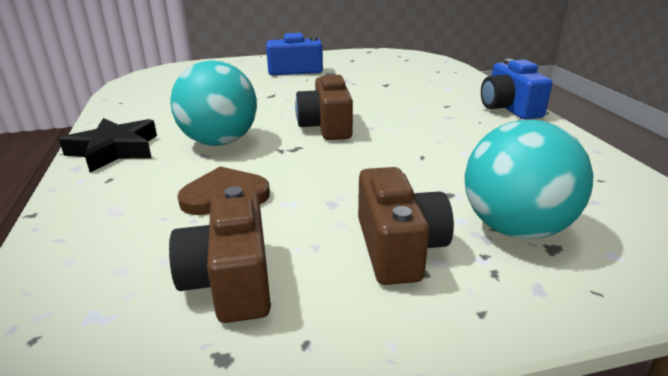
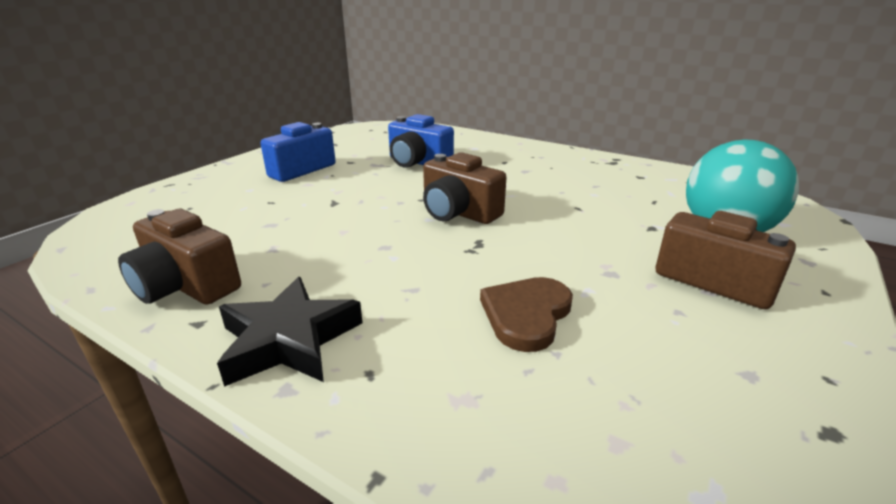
camera: 45 degrees left, 0 degrees up
(220, 142) = (395, 269): turquoise ball -> none
(231, 280) = (702, 377): brown camera -> brown camera (186, 285)
(509, 108) = (546, 151): blue camera -> blue camera (418, 162)

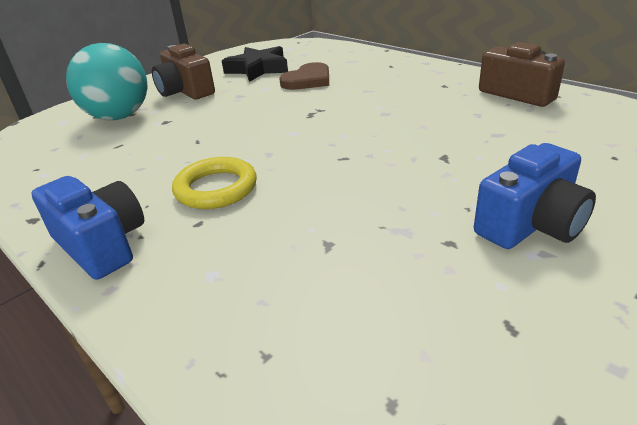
camera: 165 degrees left, 5 degrees up
(289, 340) = (433, 73): black star -> black star (258, 69)
(418, 162) = (333, 231): blue camera -> blue camera (101, 245)
(458, 212) = (313, 139): brown camera -> none
(513, 176) = (216, 188): none -> yellow ring

